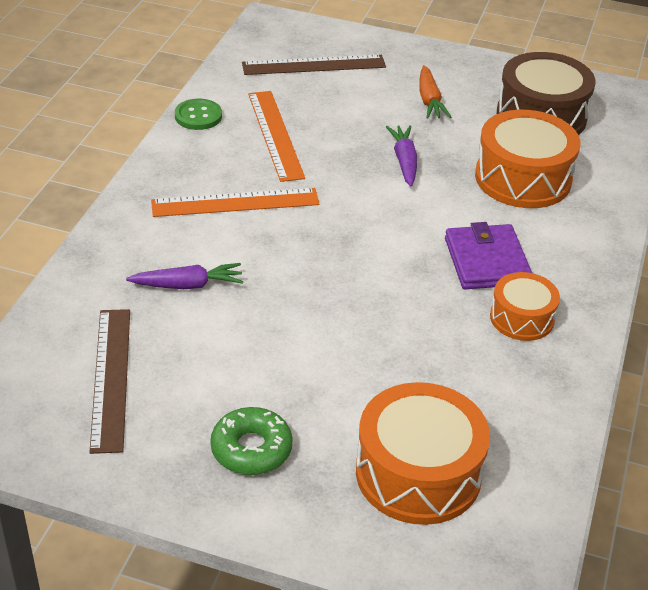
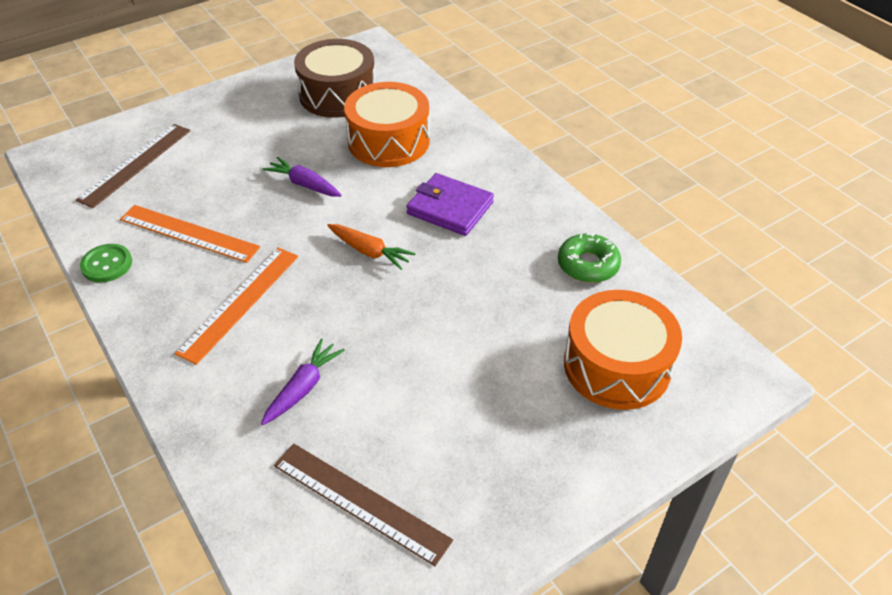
camera: 50 degrees left, 5 degrees up
(251, 449) = (518, 450): green donut -> green donut (588, 265)
(429, 100) = (255, 132): orange carrot -> orange carrot (369, 251)
(522, 318) = (519, 225): orange drum -> none

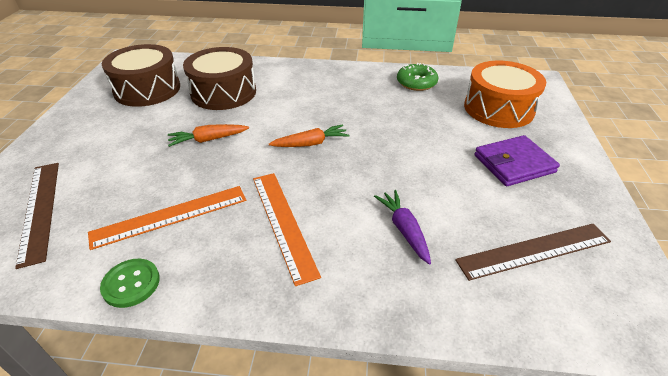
camera: 50 degrees left, 5 degrees down
(304, 184) = (208, 140): purple carrot -> orange carrot
(388, 141) = (223, 92): orange drum -> brown drum
(450, 208) = (314, 100): purple wallet -> purple wallet (514, 164)

